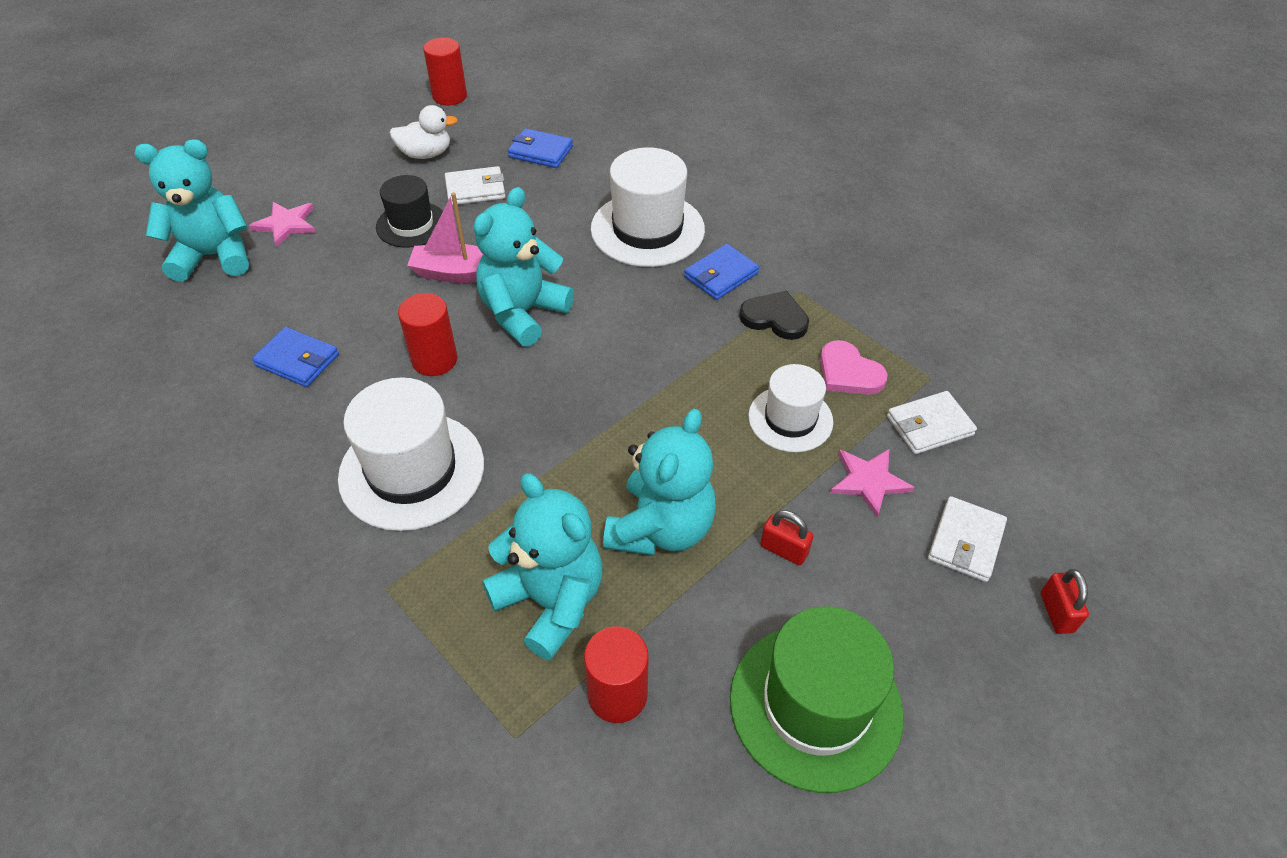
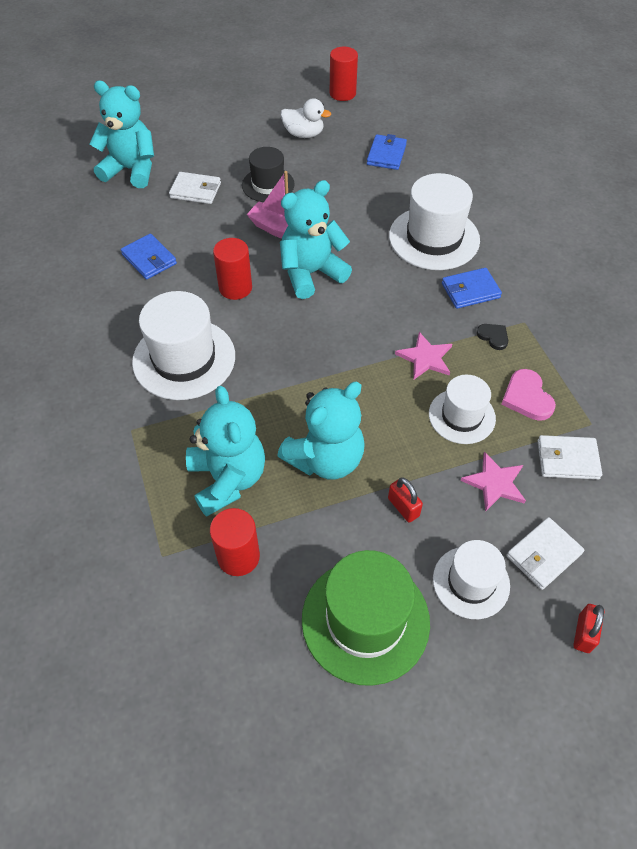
camera: 25 degrees right, 5 degrees up
(286, 224) = (186, 160): pink star -> pink star (425, 358)
(475, 189) = (325, 171): white wallet -> white wallet (195, 190)
(540, 152) = (386, 155): blue wallet -> blue wallet turned 60 degrees clockwise
(775, 318) = (493, 337): black heart -> black heart, size x0.62
(907, 606) = (471, 582): none -> white hat

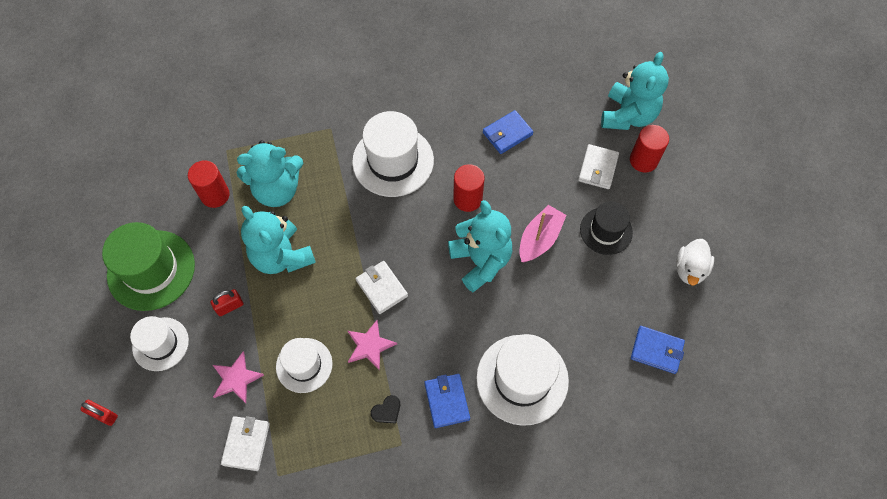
camera: 95 degrees right, 10 degrees up
(342, 93) = (769, 316): red cylinder -> red cylinder (643, 160)
(527, 397) = (314, 425): pink heart -> none
(543, 555) = (169, 401): white wallet -> white wallet (382, 288)

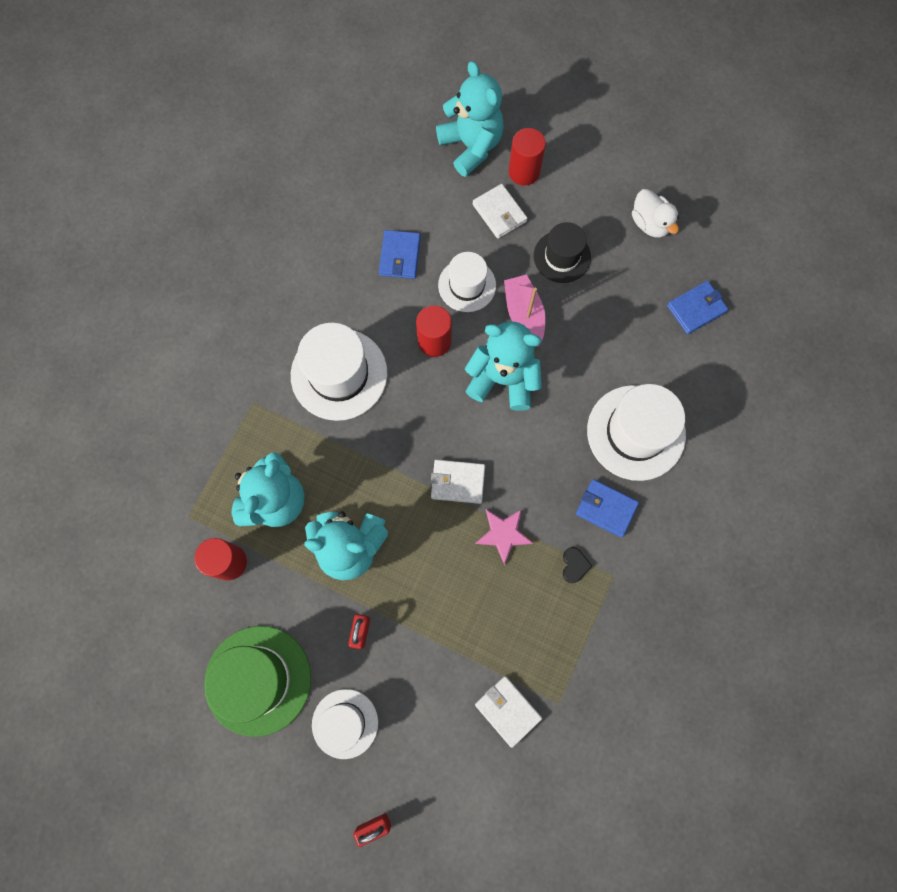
camera: 50 degrees left, 10 degrees up
(236, 378) = (438, 676): pink star -> none
(304, 365) = (475, 605): white hat -> white hat (467, 285)

